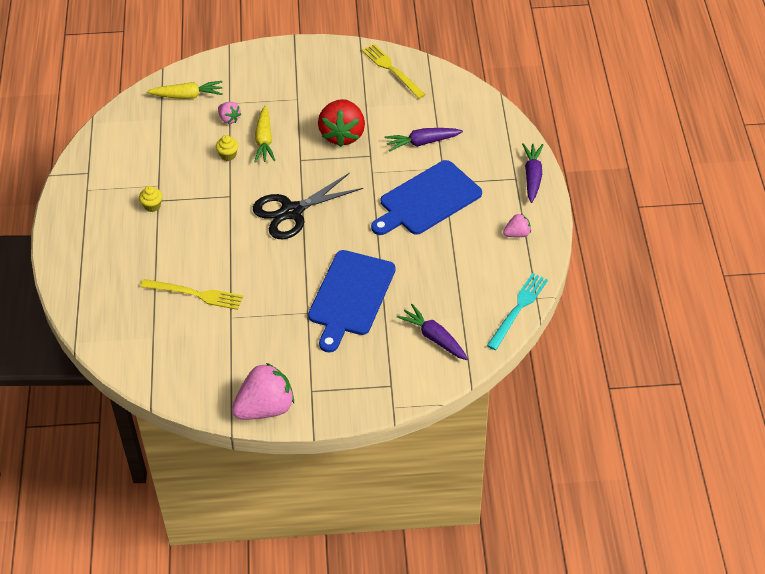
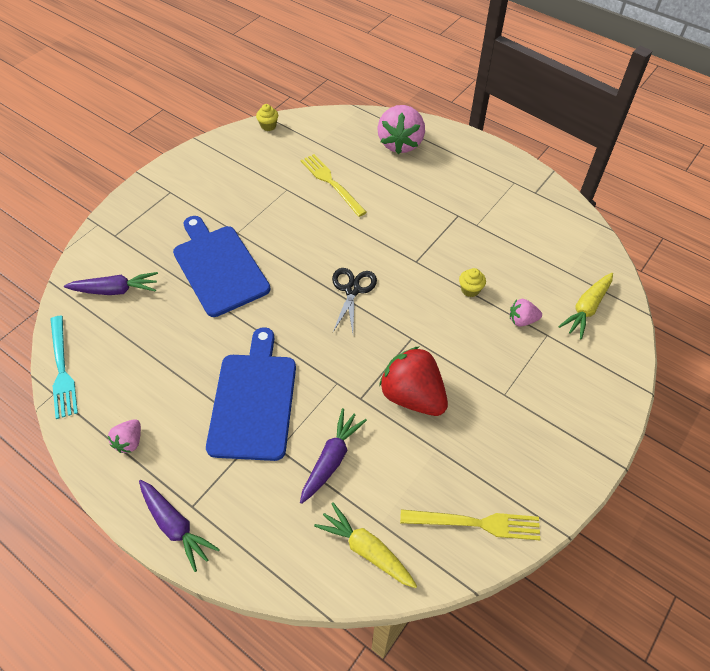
camera: 130 degrees right, 5 degrees up
(152, 206) = (454, 208): yellow cupcake -> yellow cupcake (268, 126)
(195, 294) = (331, 183): yellow fork -> yellow fork turned 90 degrees clockwise
(264, 140) = (465, 328): yellow carrot -> yellow carrot (366, 549)
(265, 408) = (188, 162): pink strawberry -> pink strawberry (400, 143)
(292, 211) = (352, 290): black scissors -> black scissors, size x0.66

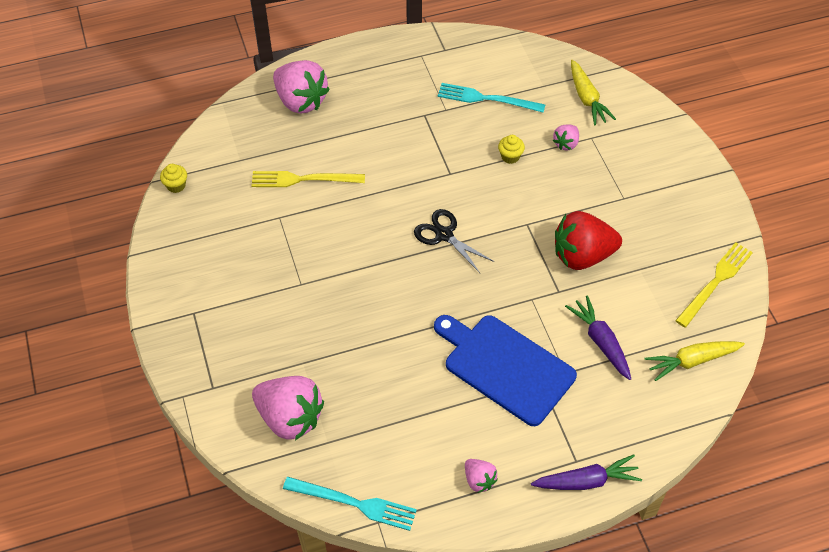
camera: 55 degrees left, 0 degrees up
(115, 290) = (290, 418): purple carrot -> pink strawberry
(218, 267) = (332, 320): blue cutting board -> none
(514, 243) = (487, 99): none -> turquoise fork

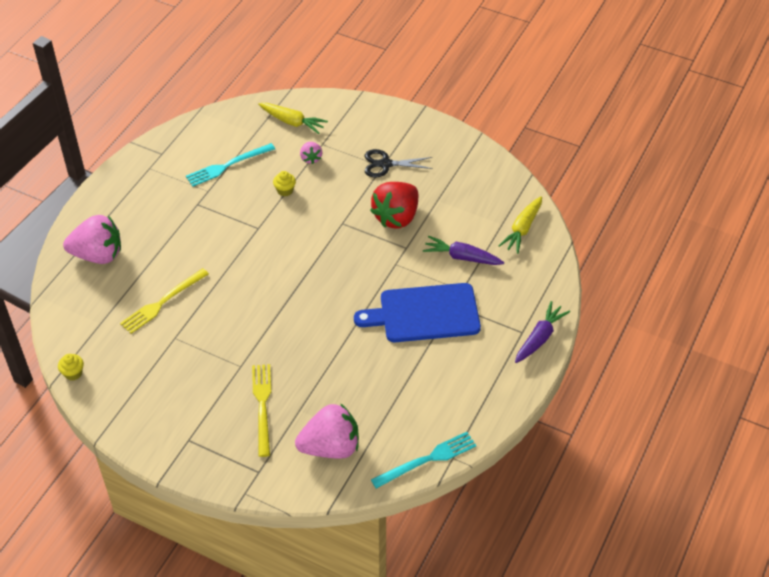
camera: 45 degrees left, 5 degrees down
(444, 235) = (298, 267): black scissors -> black scissors (385, 164)
(479, 480) = (482, 386): pink strawberry -> none
(715, 282) = (487, 176): yellow fork -> yellow fork (262, 406)

